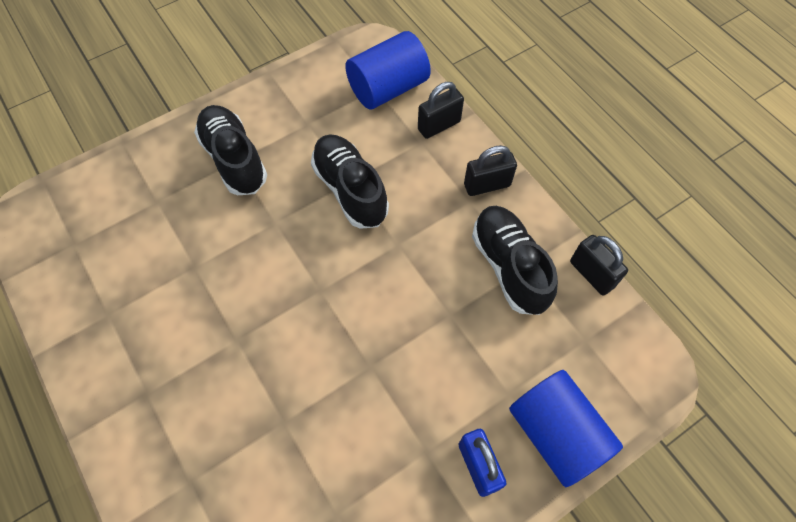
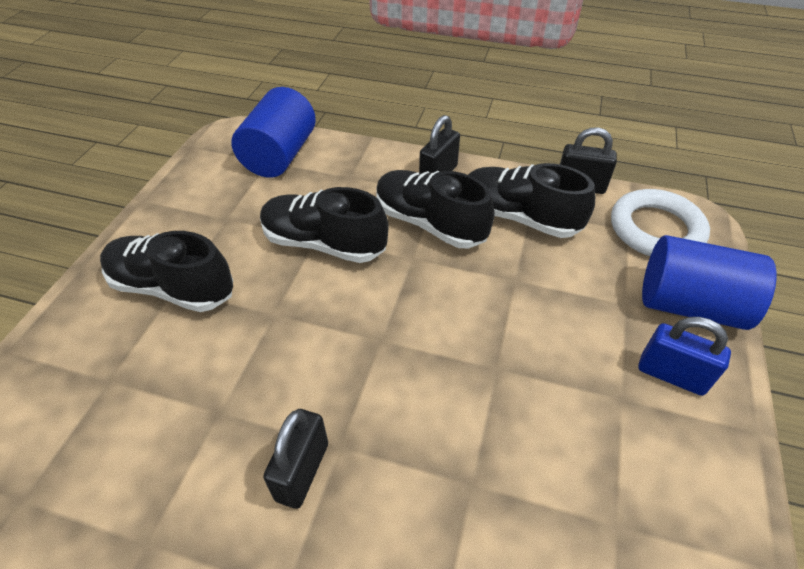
camera: 40 degrees left, 15 degrees down
(437, 224) = (429, 223): none -> black shoe
(439, 125) = (353, 158): black padlock -> black padlock (302, 471)
(608, 357) = (656, 229): none -> white ring

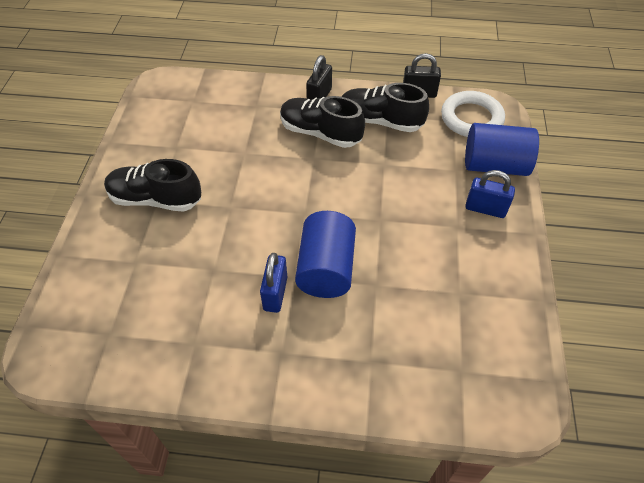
camera: 10 degrees left, 5 degrees up
(280, 155) = (200, 95): blue cylinder -> blue cylinder (326, 269)
(302, 471) = (275, 293): black padlock -> blue padlock
(324, 243) = (251, 156): black shoe -> none

